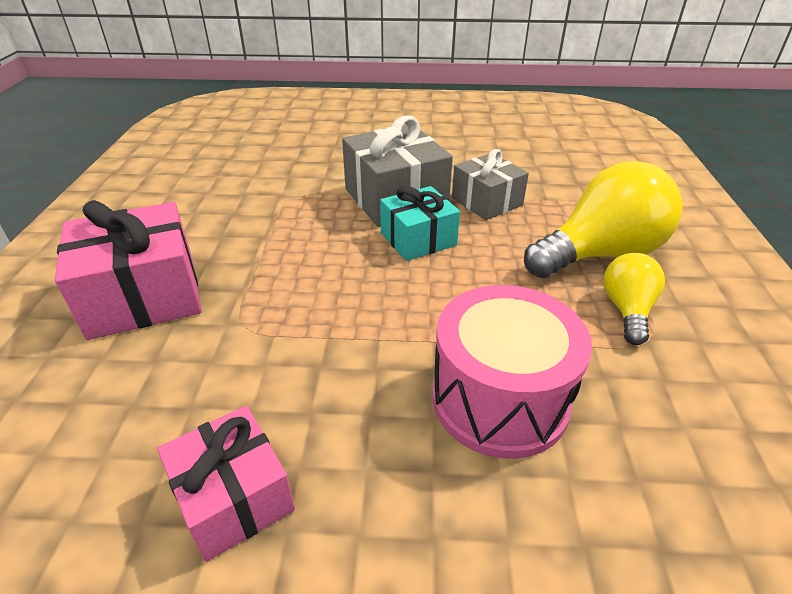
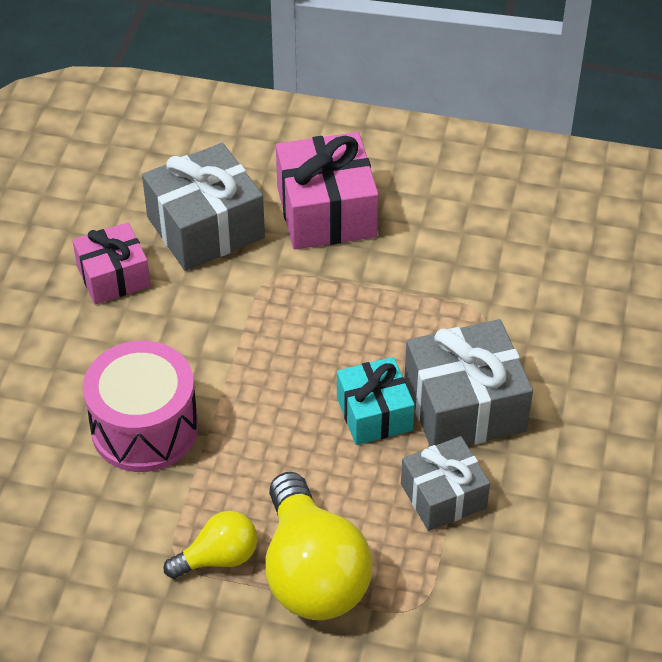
camera: 100 degrees right, 10 degrees up
(145, 400) = (205, 227): none -> grey gift
(627, 310) = (218, 558): yellow light bulb -> yellow light bulb turned 45 degrees counterclockwise

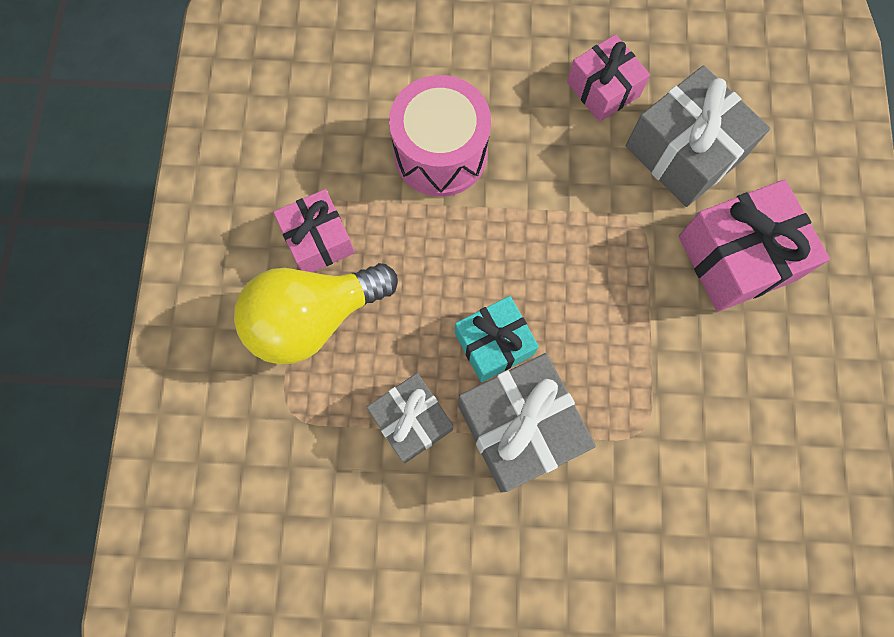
camera: 80 degrees right, 25 degrees up
(218, 558) = (318, 240): yellow light bulb -> pink gift

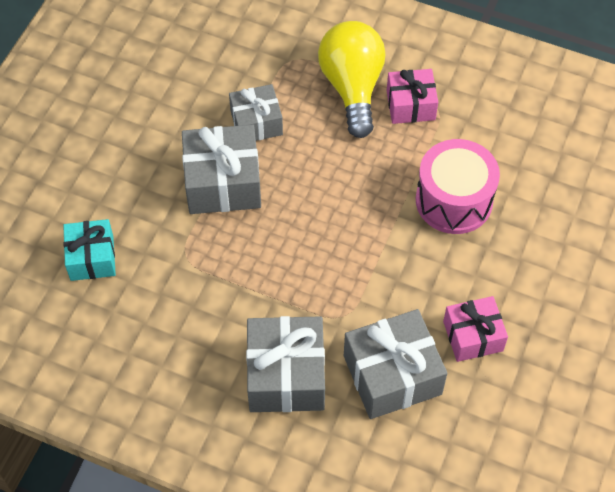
camera: 110 degrees right, 15 degrees down
(494, 344) = (288, 187): turquoise gift -> turquoise gift (92, 258)
(737, 258) = (286, 375): pink gift -> grey gift

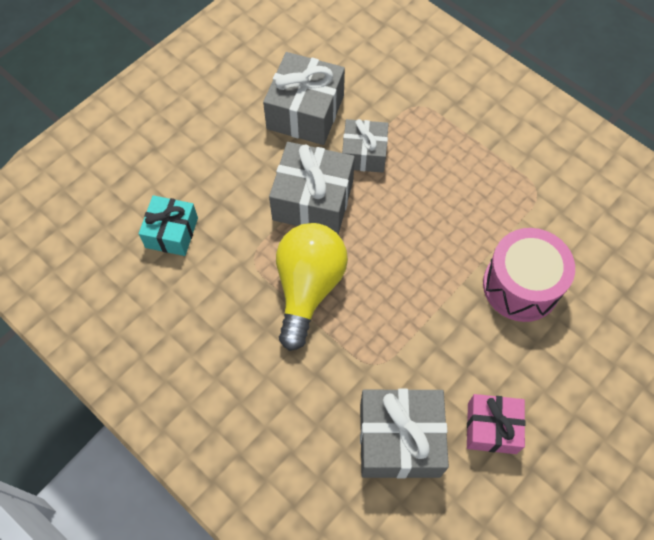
camera: 20 degrees right, 5 degrees up
(286, 375) = (300, 404): grey gift -> grey gift (305, 112)
(352, 87) = (464, 147): yellow light bulb -> yellow light bulb (308, 287)
(410, 105) = (512, 180): pink gift -> none

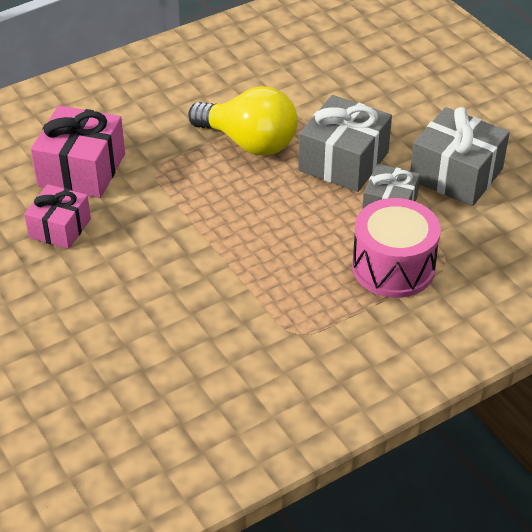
camera: 105 degrees right, 20 degrees down
(172, 233) = (337, 73): turquoise gift -> none
(399, 440) = (81, 170): grey gift -> pink gift
(521, 286) = (189, 287): pink drum -> pink drum (393, 267)

